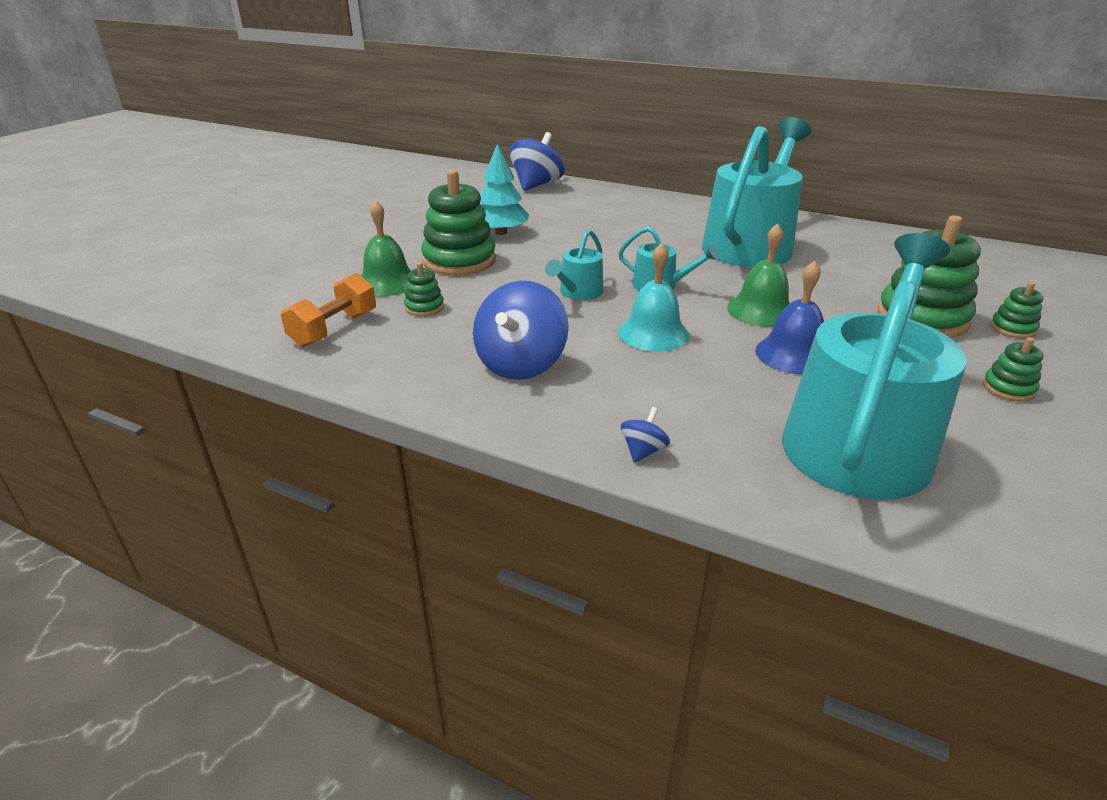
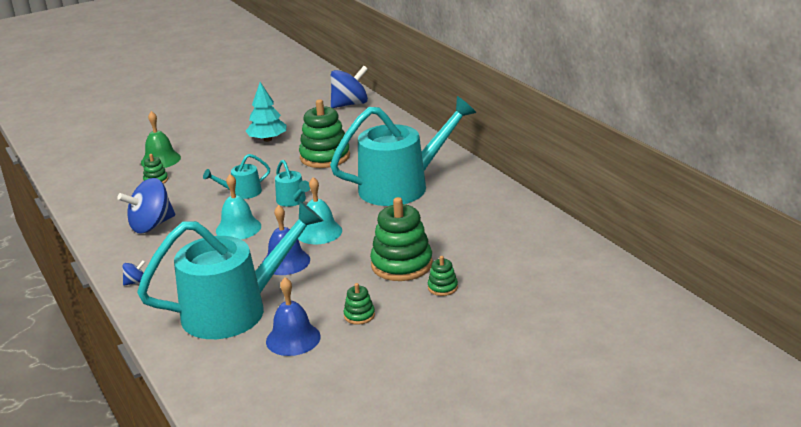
camera: 35 degrees right, 5 degrees down
(334, 329) = (101, 182): orange dumbbell -> none
(459, 261) = (215, 155): green stacking toy -> green stacking toy (325, 157)
(761, 310) = (319, 232): green bell -> turquoise bell
(1007, 448) = (293, 339): none -> blue bell

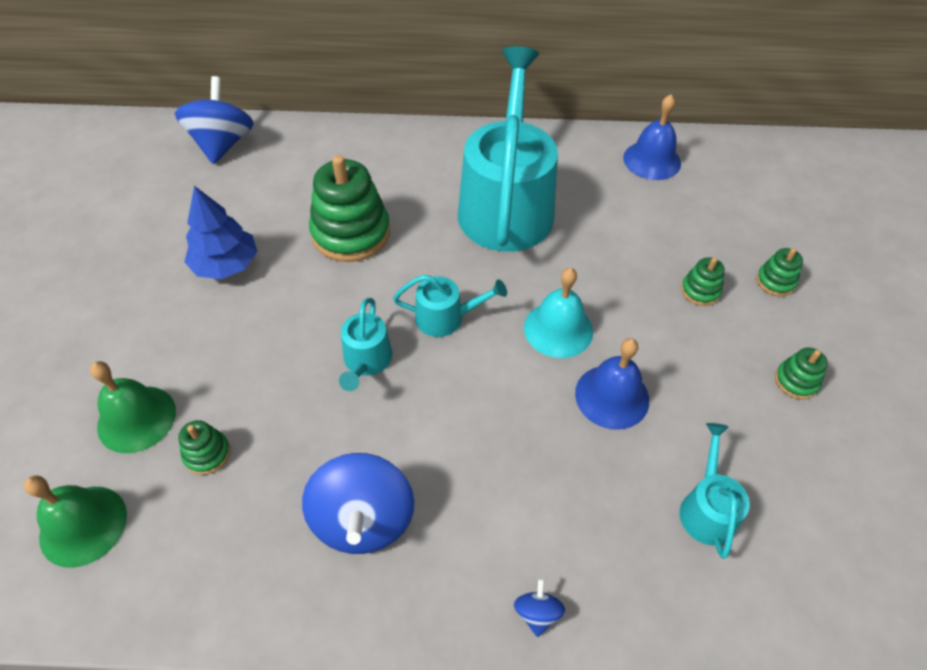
camera: 60 degrees left, 25 degrees up
(101, 173) = (83, 525): none -> green bell
(234, 310) = (707, 509): turquoise watering can -> turquoise watering can, size x0.43
(238, 228) = (472, 410): turquoise bell -> none
(267, 139) = (226, 265): turquoise tree -> blue tree
(293, 339) = (817, 472): blue bell -> blue bell (652, 160)
(402, 264) = (700, 291): green stacking toy -> green stacking toy, size x0.47

